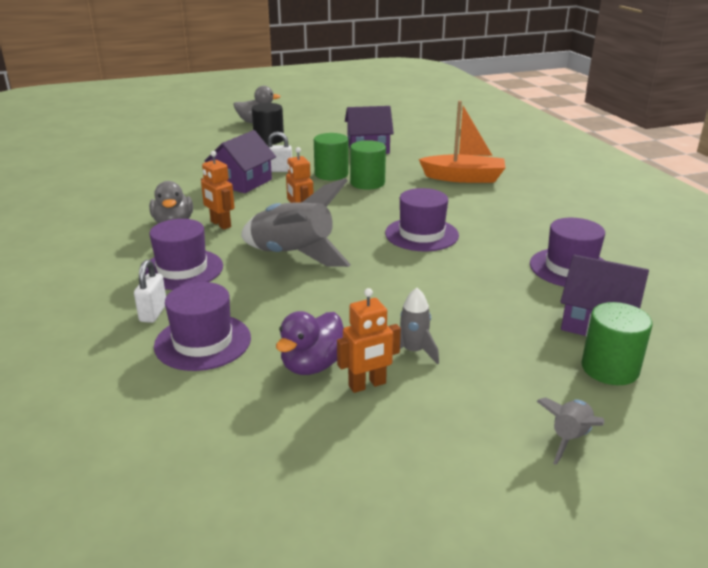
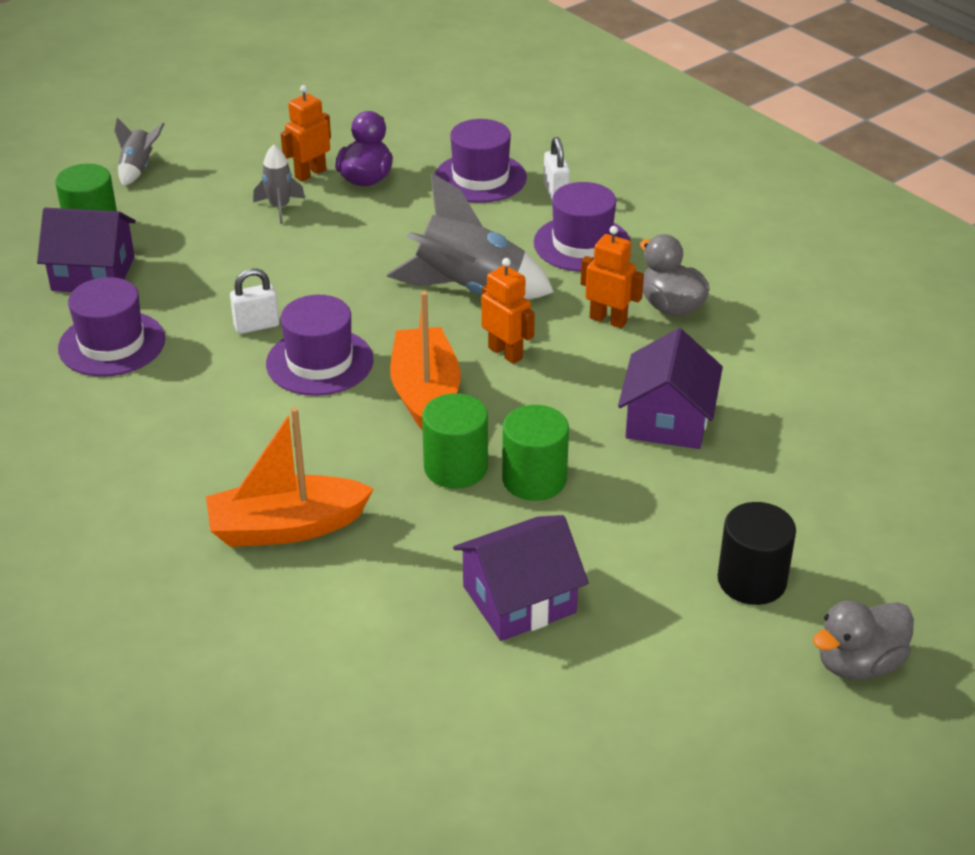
camera: 160 degrees right, 10 degrees up
(279, 170) = (635, 470): white padlock -> white padlock (256, 326)
(363, 210) = (425, 394): none -> orange boat

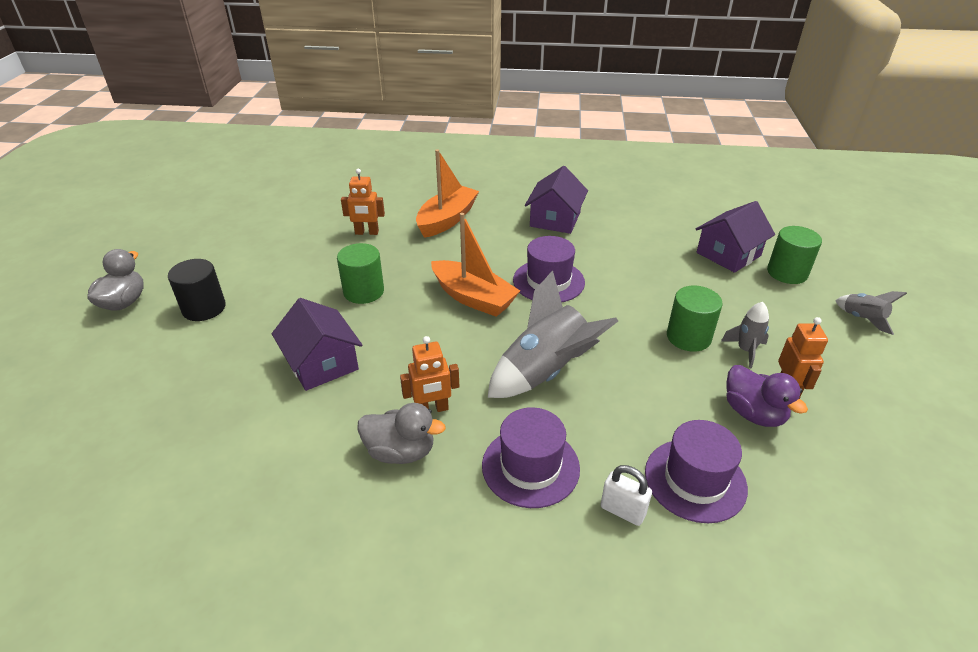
camera: 135 degrees right, 0 degrees up
(112, 344) = (647, 234): purple hat -> none
(256, 326) = (609, 279): white padlock -> none
(455, 468) = (409, 276): green cylinder -> green cylinder (688, 337)
(505, 353) = (465, 345): orange robot -> orange robot (367, 232)
(519, 599) = (315, 247): purple house -> purple house (555, 219)

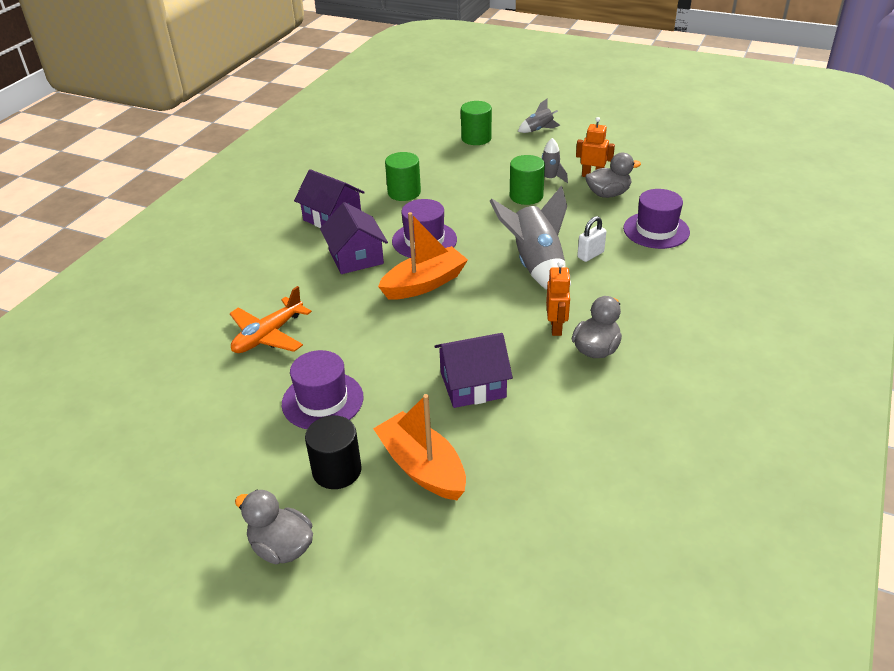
camera: 70 degrees left, 0 degrees up
(363, 291) = (376, 348): green cylinder -> green cylinder (404, 192)
(367, 232) = (268, 335): orange robot -> orange plane
(447, 220) = (284, 279): orange boat -> orange boat (422, 467)
(530, 466) = (628, 291): purple hat -> purple hat (322, 400)
(622, 511) = (673, 262): white padlock -> white padlock (590, 255)
(728, 254) = (439, 153): purple house -> purple house (356, 257)
(753, 413) = (608, 194): purple duck -> grey duck

